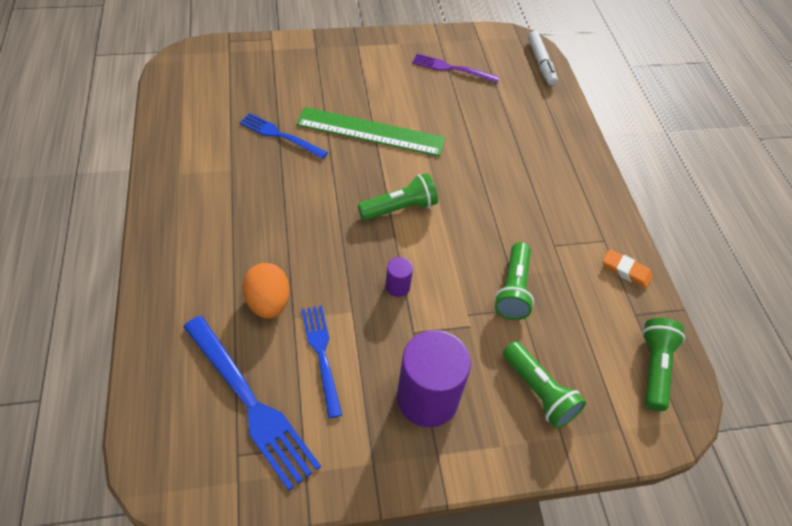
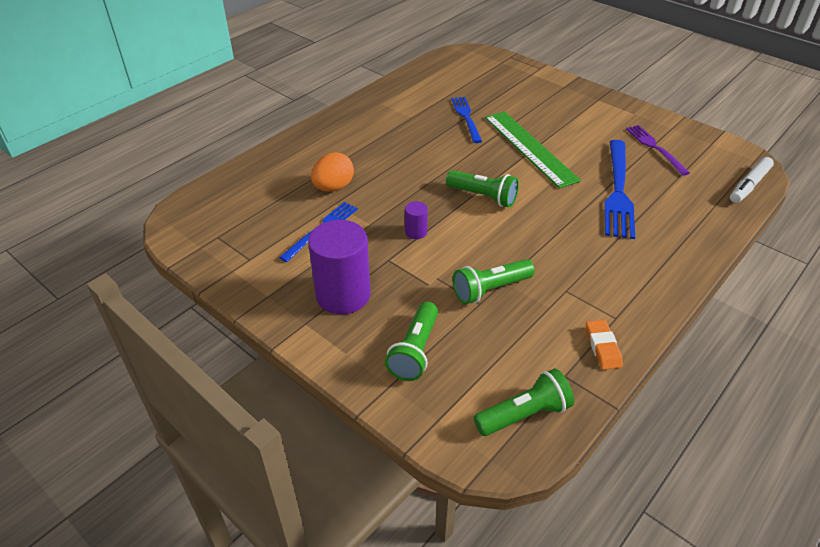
camera: 55 degrees right, 10 degrees down
(251, 404) = (256, 222): blue fork -> blue fork (618, 192)

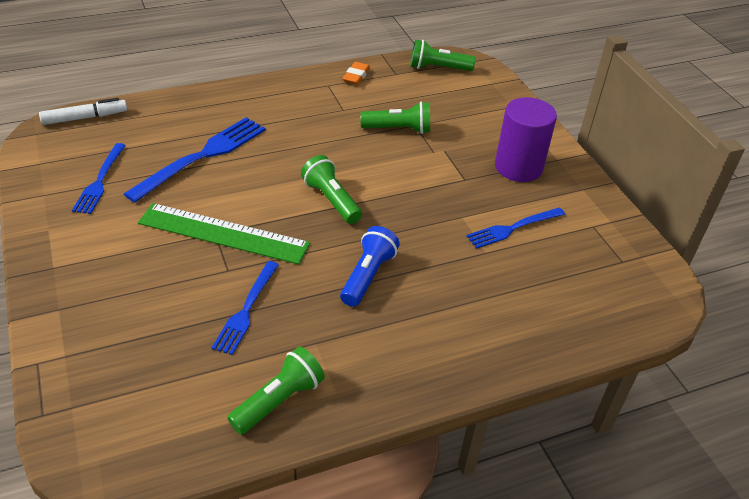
camera: 155 degrees left, 0 degrees up
(333, 187) = (479, 272): orange egg -> none
(410, 158) = (368, 276): none -> blue flashlight
(415, 351) = (483, 116): green flashlight -> green flashlight (279, 401)
(416, 232) = (424, 192): purple cylinder -> none
(530, 148) = (223, 234): green ruler -> green ruler turned 75 degrees counterclockwise
(654, 147) = (100, 181): purple fork -> blue fork

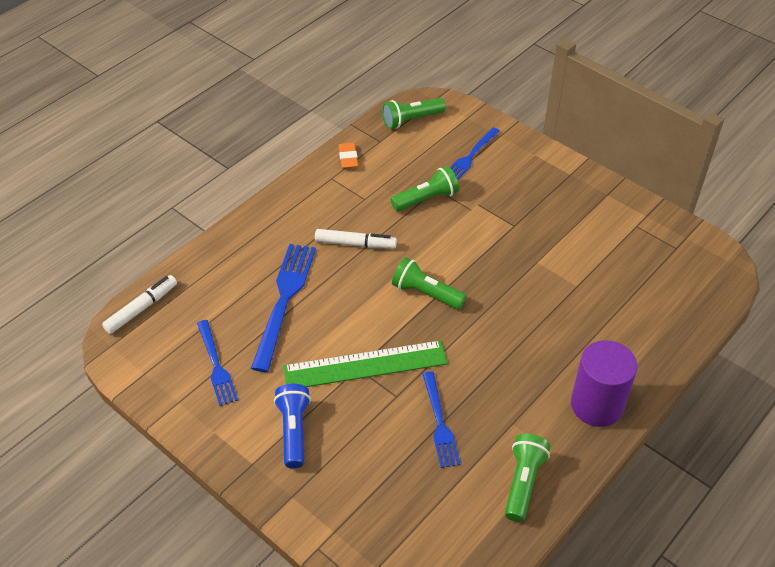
camera: 25 degrees left, 5 degrees up
(303, 139) = (355, 244): none -> white marker
(368, 276) = (506, 349): blue flashlight -> blue flashlight (294, 431)
(512, 228) = (581, 255): blue fork -> blue fork (470, 157)
(518, 167) = (546, 195): purple cylinder -> purple cylinder (597, 405)

